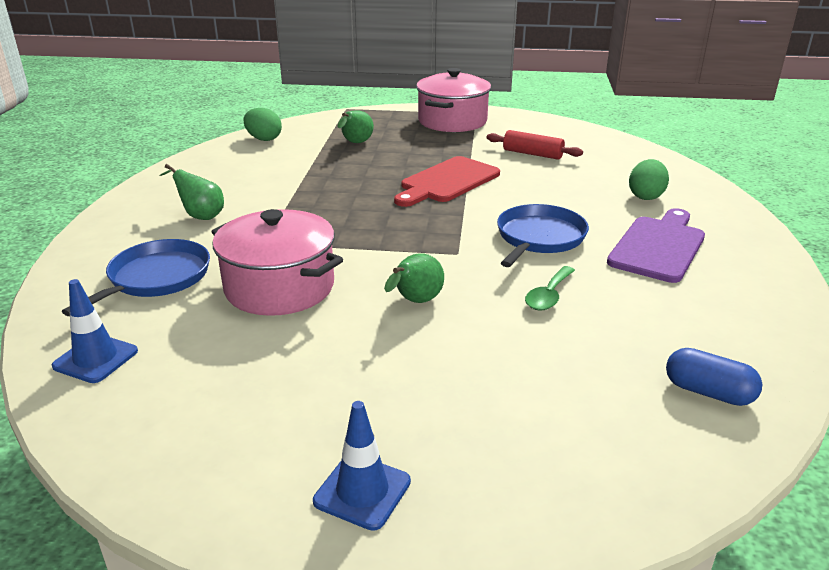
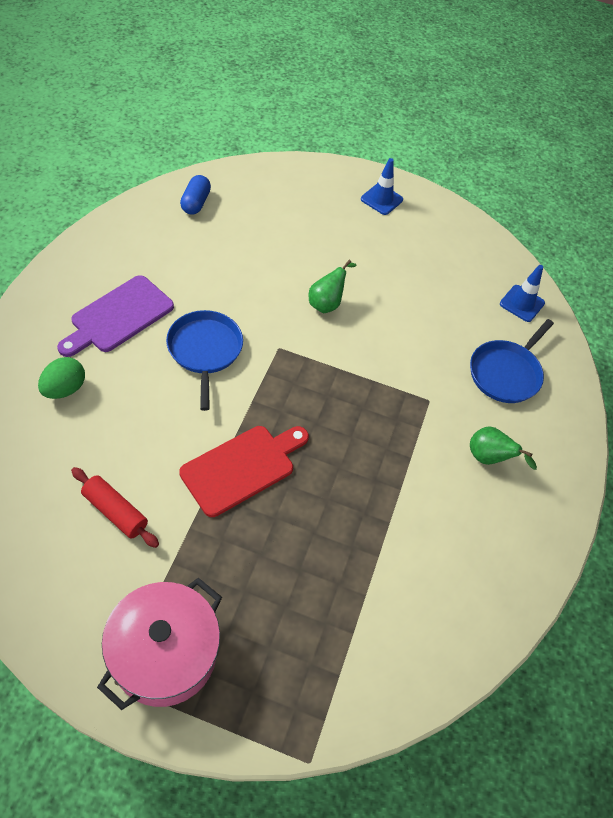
camera: 175 degrees left, 25 degrees up
(264, 139) = (438, 650): green egg -> none
(279, 287) = (417, 340): pink pot -> none
(355, 143) = (320, 602): green pear -> none
(539, 238) = (205, 350): blue pan -> blue pan turned 135 degrees clockwise
(548, 296) = (236, 287): green spoon -> none
(708, 392) = (196, 203): blue capsule -> blue capsule turned 60 degrees clockwise

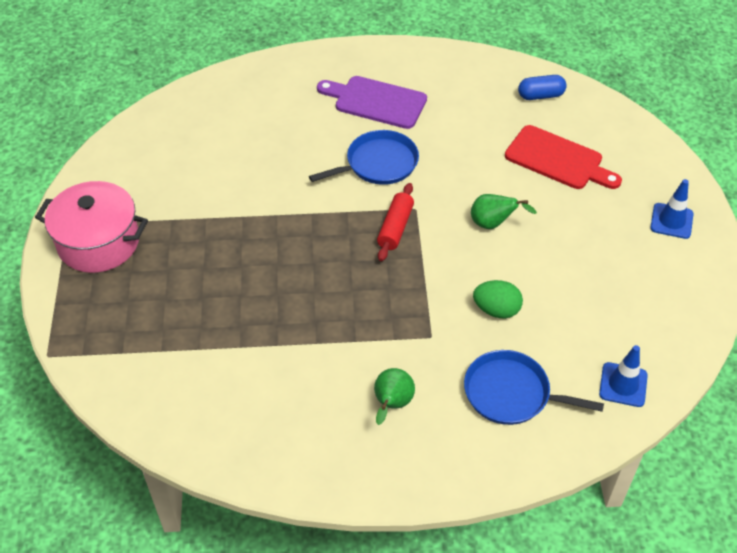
camera: 75 degrees right, 5 degrees down
(64, 389) = (287, 102): green egg -> green egg (496, 310)
(115, 512) = (197, 172): red rolling pin -> red rolling pin (395, 228)
(242, 467) = (277, 228): red cutting board -> red cutting board (558, 159)

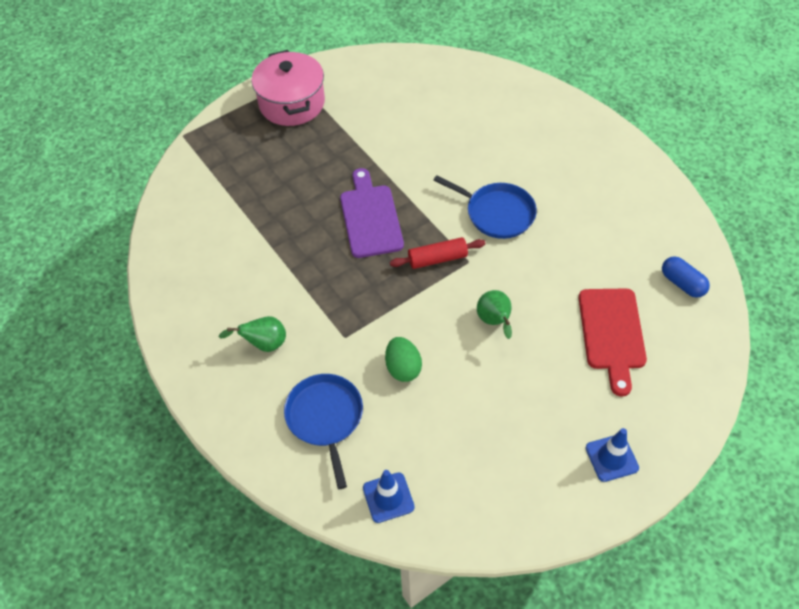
camera: 60 degrees right, 5 degrees up
(376, 102) = (565, 176): purple cutting board -> purple cutting board (370, 217)

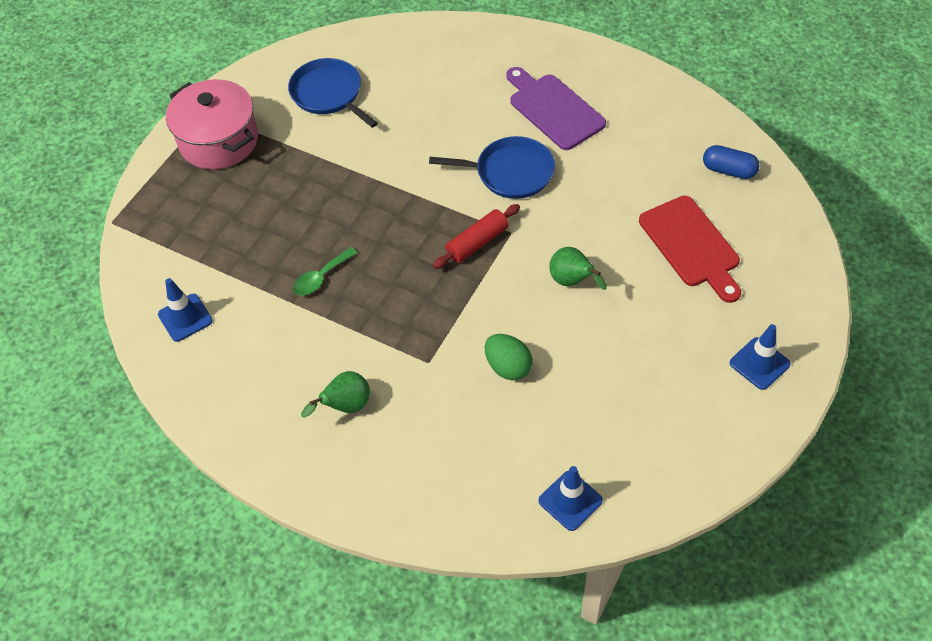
camera: 25 degrees left, 0 degrees up
(191, 227) = (185, 318): none -> blue traffic cone
(304, 237) = (321, 277): none -> green spoon
(325, 418) = (458, 452): blue pan -> blue pan (329, 94)
(370, 217) = (380, 229): purple cutting board -> purple cutting board (553, 109)

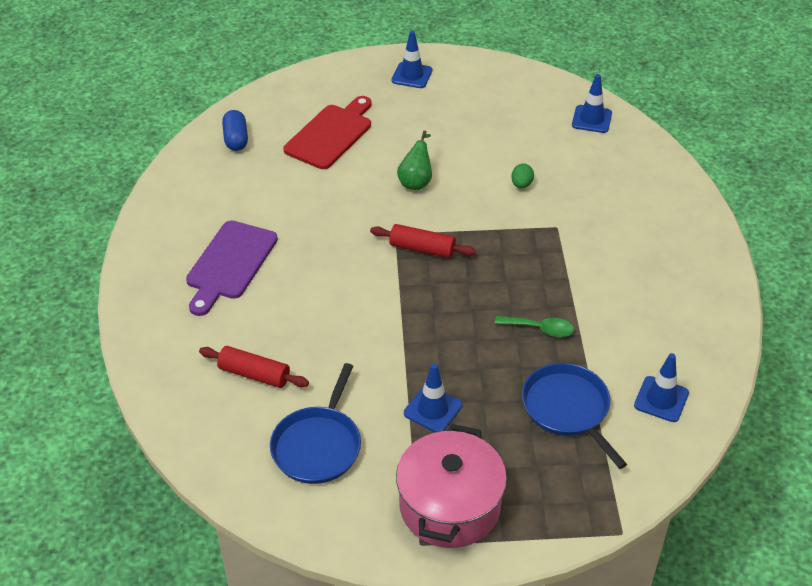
camera: 125 degrees left, 10 degrees down
(304, 169) = (433, 409): none -> blue traffic cone
(346, 406) = (635, 253): green pear -> none
(422, 84) = (254, 374): none -> red rolling pin
(508, 367) = (521, 184): green egg -> green egg, size x0.66
(510, 172) = (328, 261): blue pan -> blue pan (568, 409)

